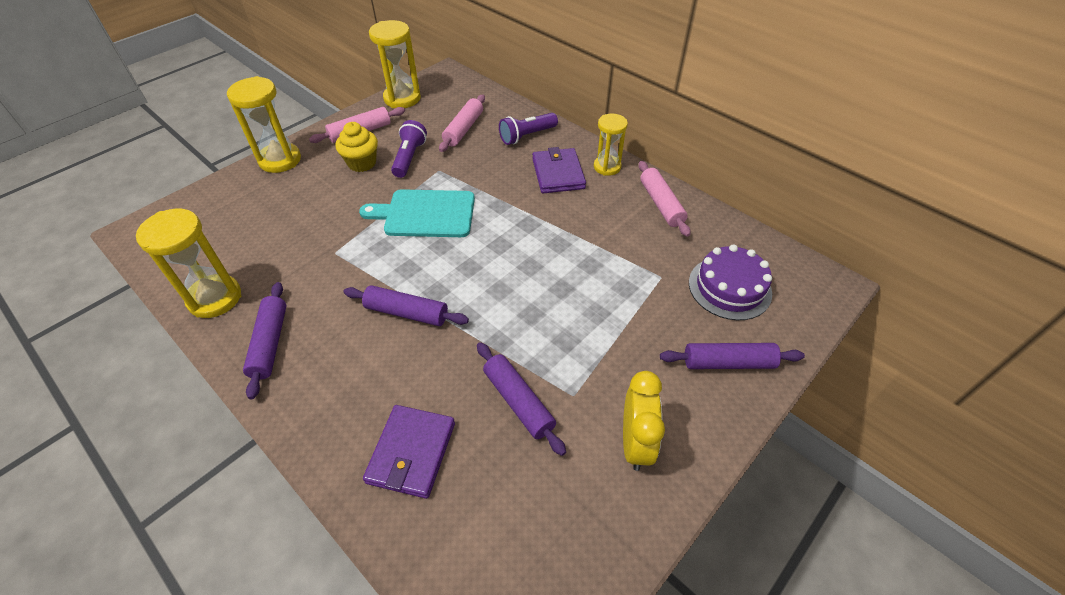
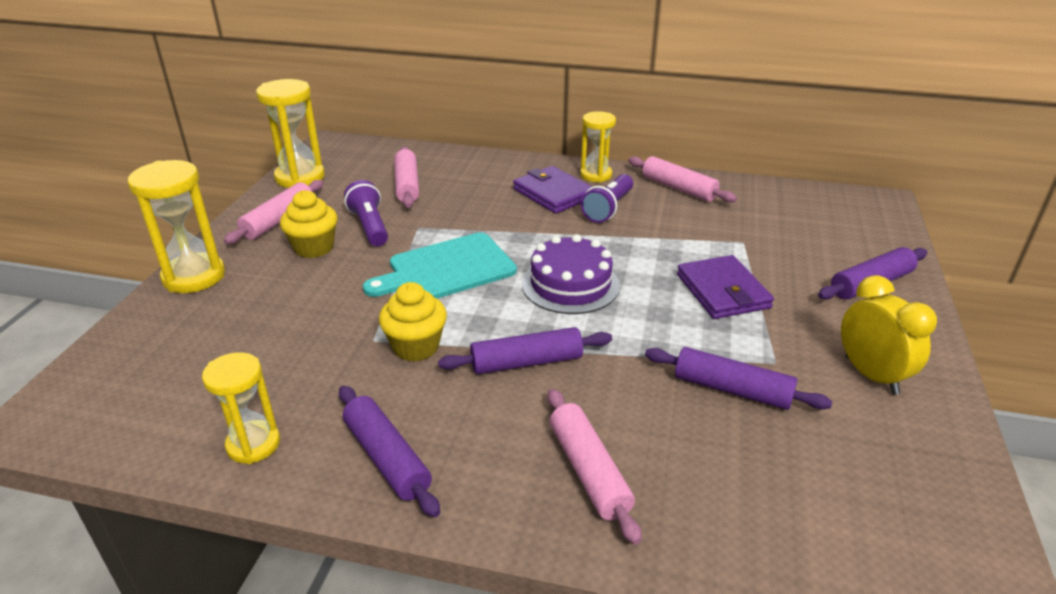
camera: 30 degrees left, 15 degrees down
(215, 298) = (253, 444): yellow hourglass -> yellow hourglass, size x0.66
(353, 269) = (416, 347): none -> yellow cupcake
(368, 414) = (588, 471): none -> pink rolling pin
(412, 452) = (677, 483): purple wallet -> purple wallet (722, 291)
(527, 136) = (485, 172): purple flashlight -> purple flashlight (608, 208)
(729, 287) = (808, 230): purple cake -> purple cake (570, 284)

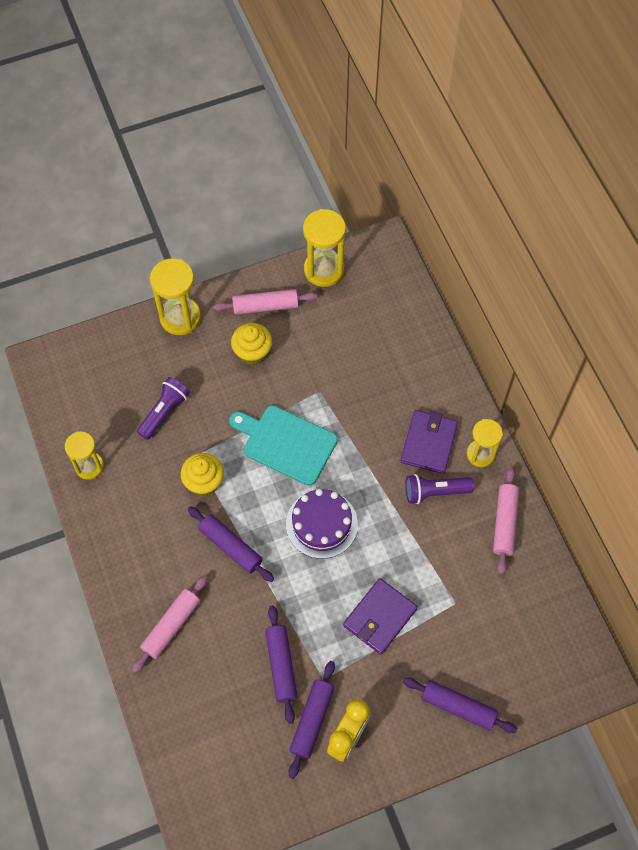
camera: 55 degrees right, 30 degrees up
(370, 226) = (298, 363): purple flashlight -> purple flashlight (164, 412)
(387, 458) = (120, 530): purple rolling pin -> purple rolling pin (312, 720)
(407, 185) = (366, 343): pink rolling pin -> none

